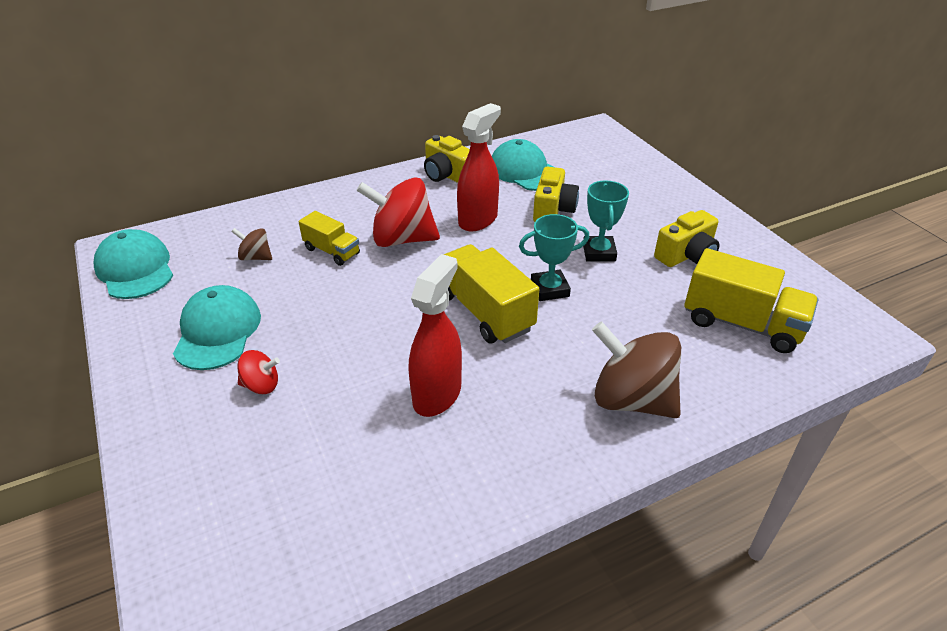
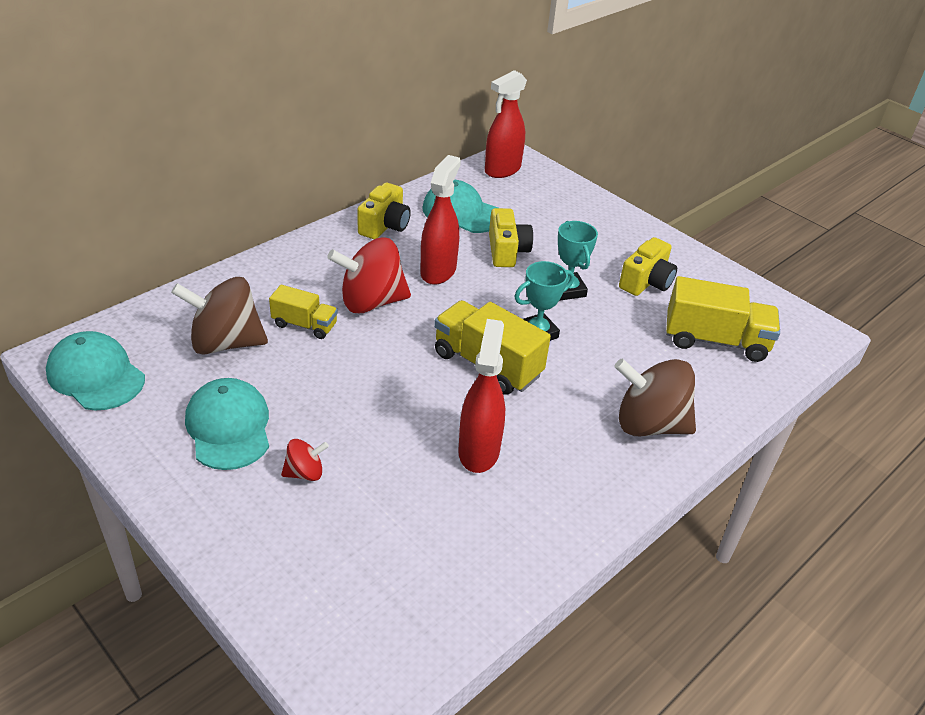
camera: 20 degrees left, 0 degrees up
(255, 257) = (225, 343): brown spinning top -> brown spinning top, size x2.07
(447, 175) = (385, 226): yellow camera -> yellow camera turned 90 degrees counterclockwise
(581, 138) = (502, 170): none -> red spray bottle

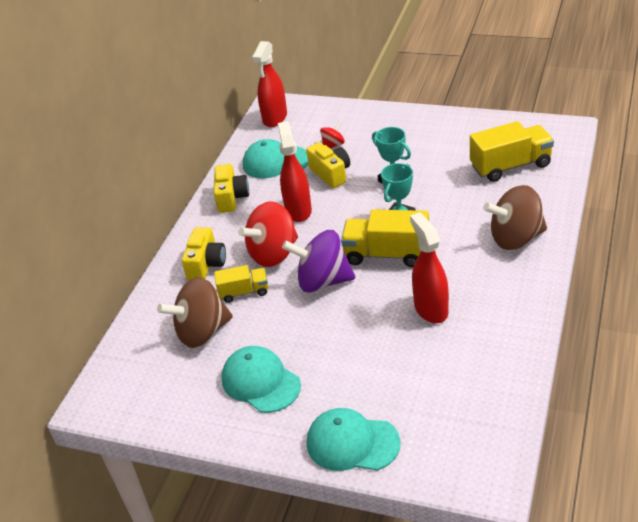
camera: 20 degrees left, 0 degrees up
(96, 375) = (134, 400): turquoise cap -> turquoise cap (352, 443)
(305, 473) = (337, 381): red spinning top -> red spinning top (333, 145)
(393, 357) = (322, 281): none -> purple spinning top
(646, 282) = (438, 149): yellow camera -> yellow camera (206, 264)

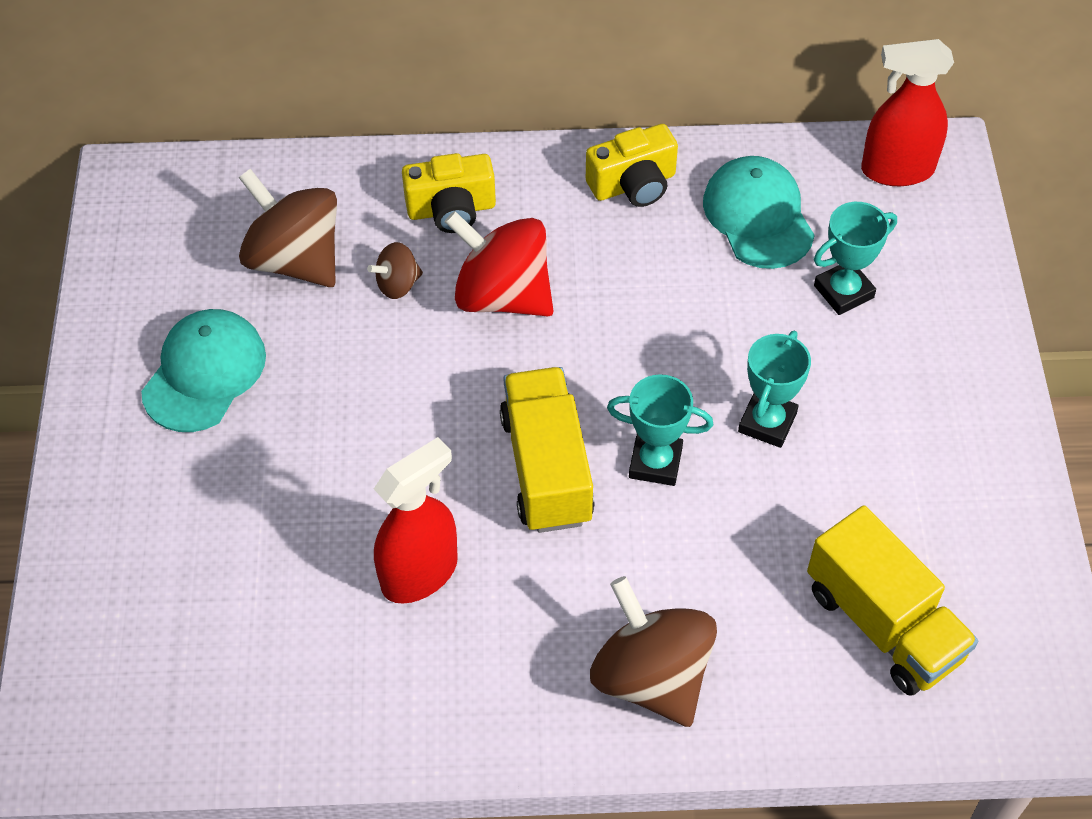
camera: 65 degrees right, 15 degrees up
(244, 292) = (398, 284): yellow truck -> brown spinning top
(298, 210) = (629, 295): red spray bottle -> none
(322, 281) = (451, 389): purple spinning top -> none
(331, 174) = (752, 314): yellow camera -> none
(333, 145) = (843, 291): red spinning top -> turquoise trophy
(352, 443) = (101, 534): turquoise cap -> none

